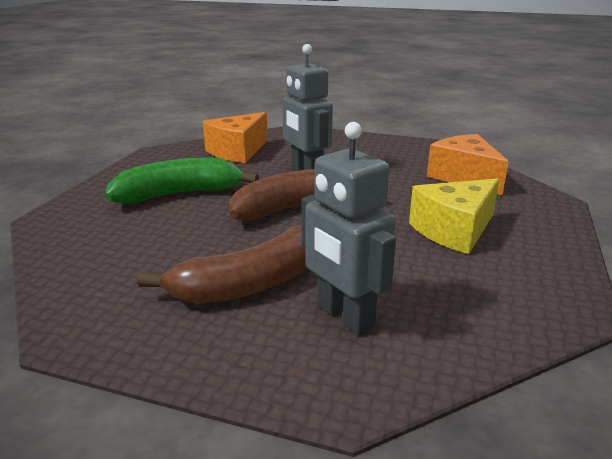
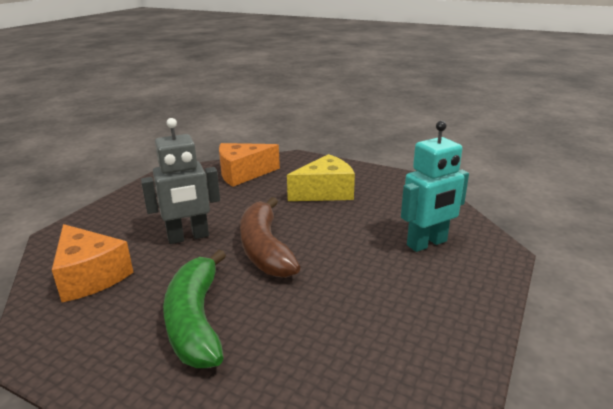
camera: 80 degrees left, 0 degrees up
(251, 283) = (388, 277): brown banana -> none
(344, 316) = (427, 243): grey robot -> turquoise robot
(454, 230) = (325, 192): yellow cheese -> yellow cheese turned 90 degrees counterclockwise

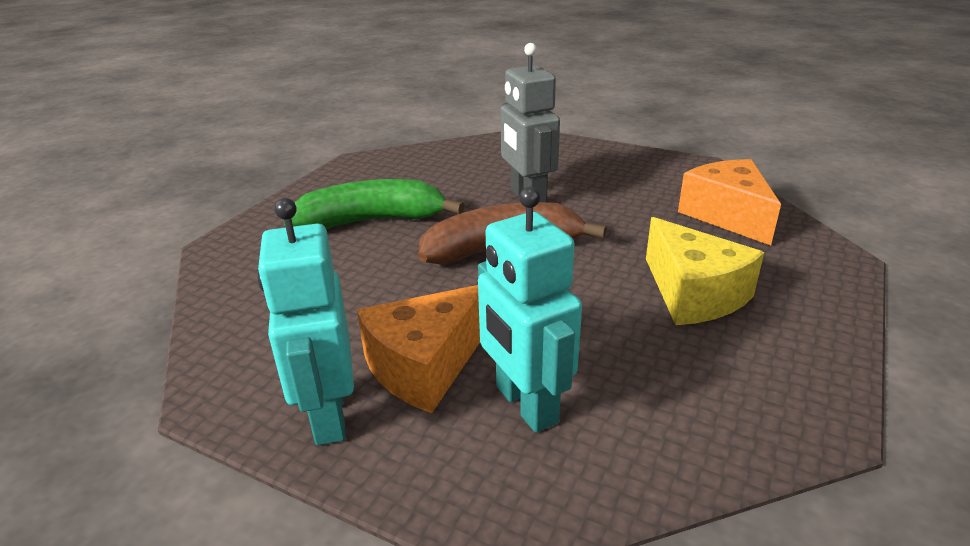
camera: 90 degrees right, 5 degrees up
(90, 276) = (452, 164): orange cheese -> orange cheese (425, 366)
(460, 313) = (328, 416): none -> turquoise robot

